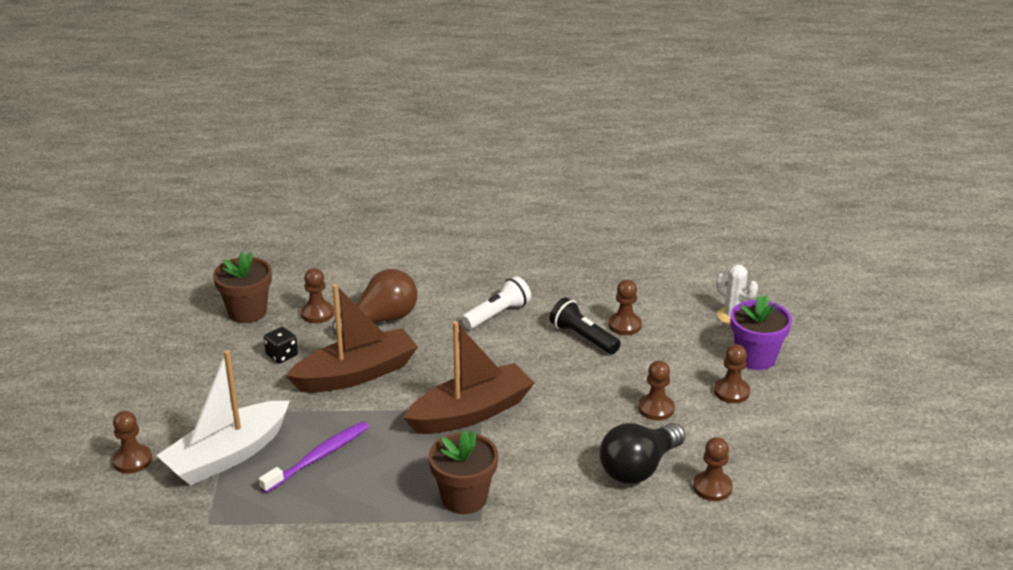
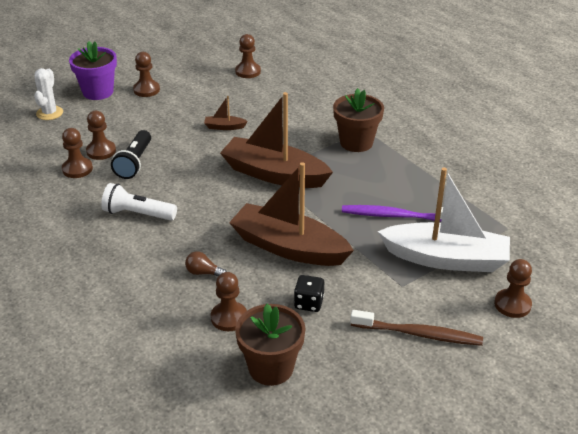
camera: 125 degrees left, 5 degrees up
(179, 392) = (419, 334): none -> brown toothbrush
(381, 320) = (203, 273): brown light bulb -> brown light bulb, size x0.43
(594, 416) = (224, 127): none -> brown boat
(639, 468) = (257, 97): black light bulb -> none
(656, 408) = (192, 109): brown pawn -> brown pawn (77, 169)

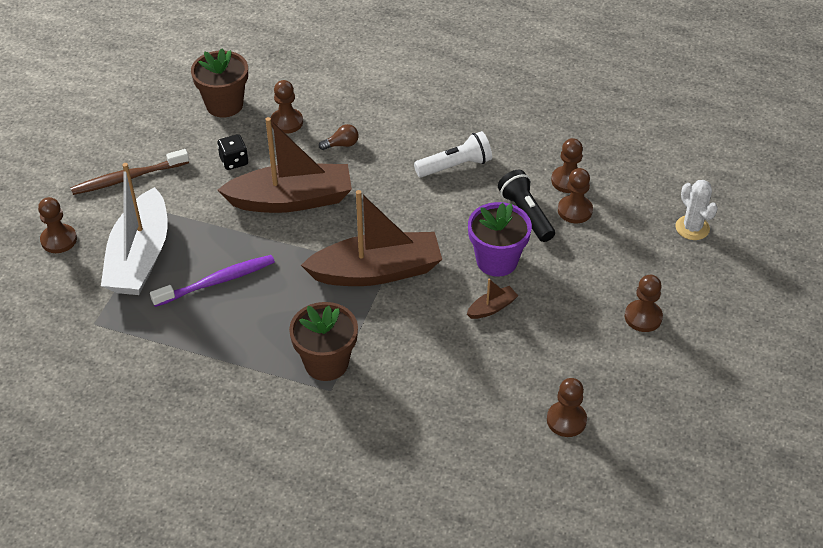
camera: 145 degrees right, 10 degrees up
(98, 92) = (689, 284): purple flower pot -> purple flower pot (497, 261)
(446, 259) = (140, 257): white boat -> white boat turned 60 degrees counterclockwise

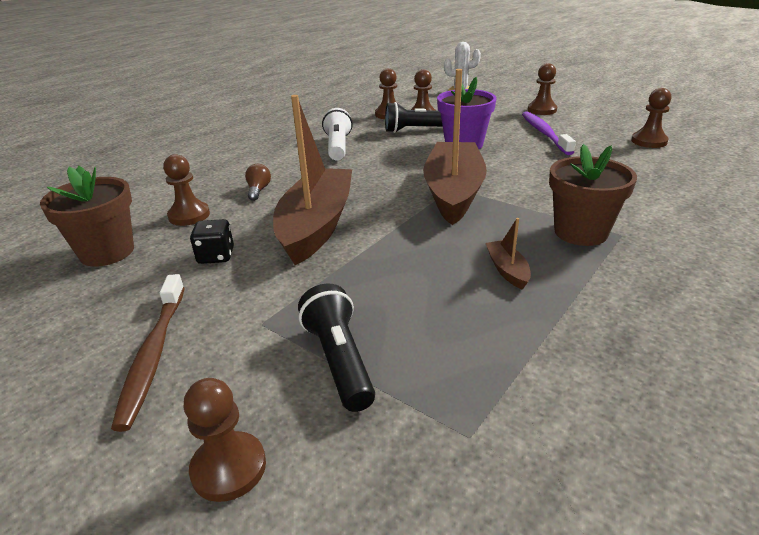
camera: 70 degrees left, 15 degrees down
(140, 257) = (339, 360): white boat -> black flashlight
(217, 281) = (425, 292): purple toothbrush -> purple toothbrush (544, 133)
(492, 308) = (519, 152): brown boat -> brown boat (507, 270)

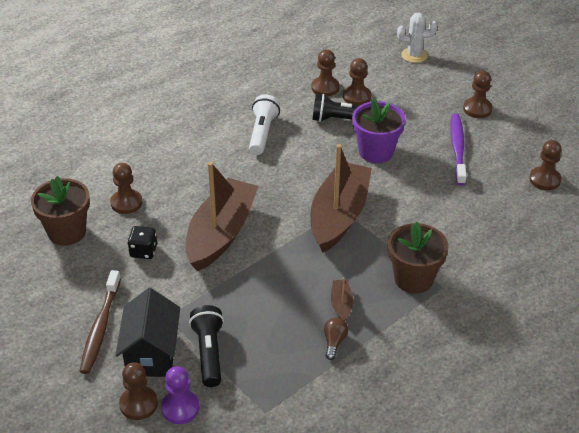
camera: 10 degrees right, 10 degrees up
(243, 378) = (151, 354): none -> black house
(258, 190) = (183, 182): brown light bulb -> brown light bulb (334, 342)
(310, 460) = (180, 408): none -> purple pawn

